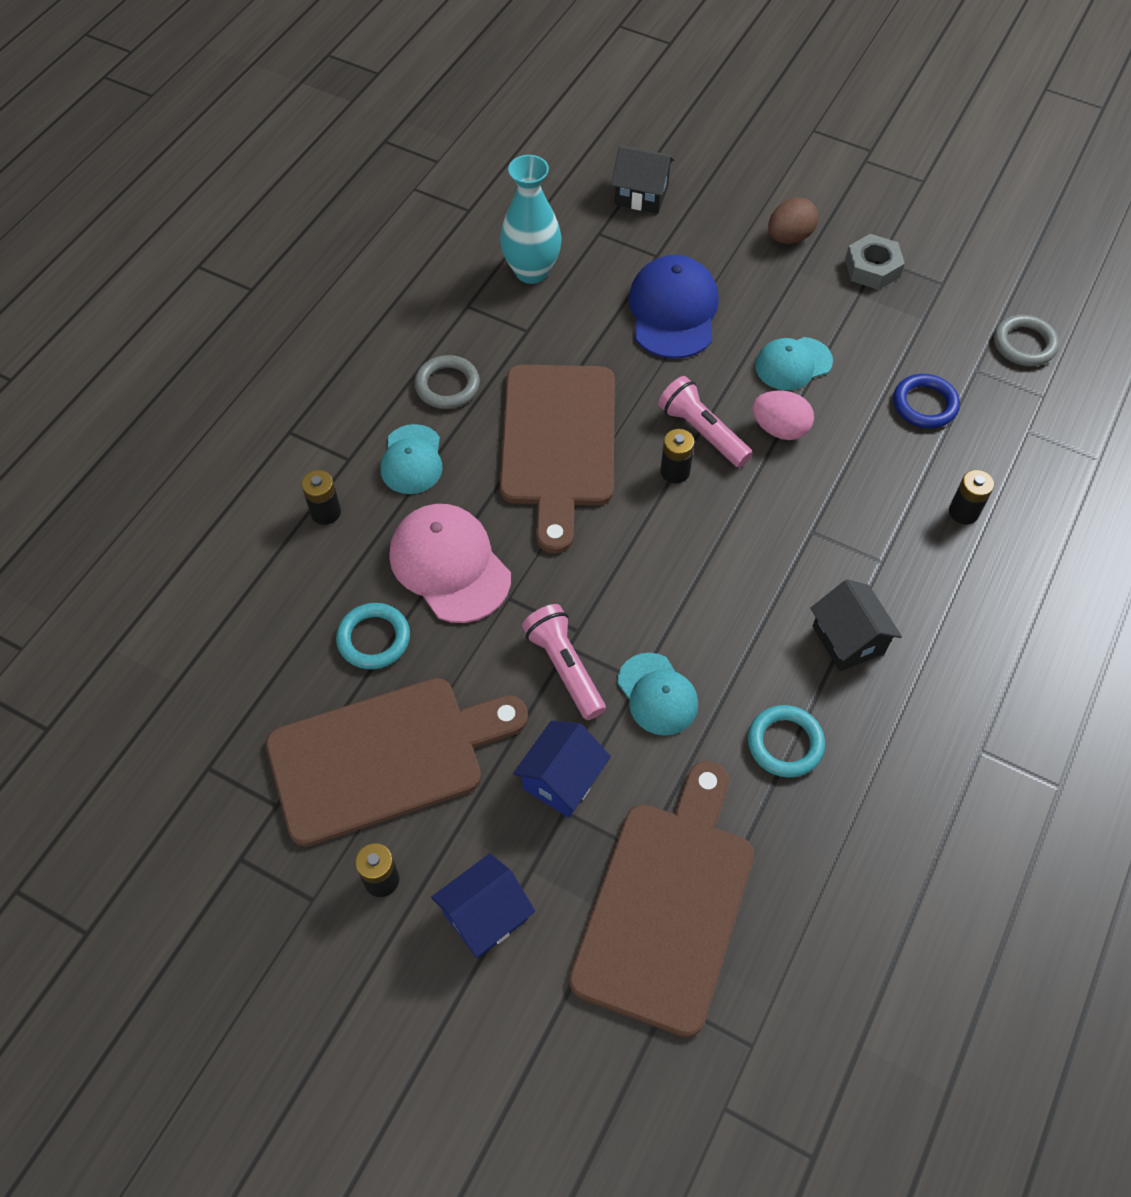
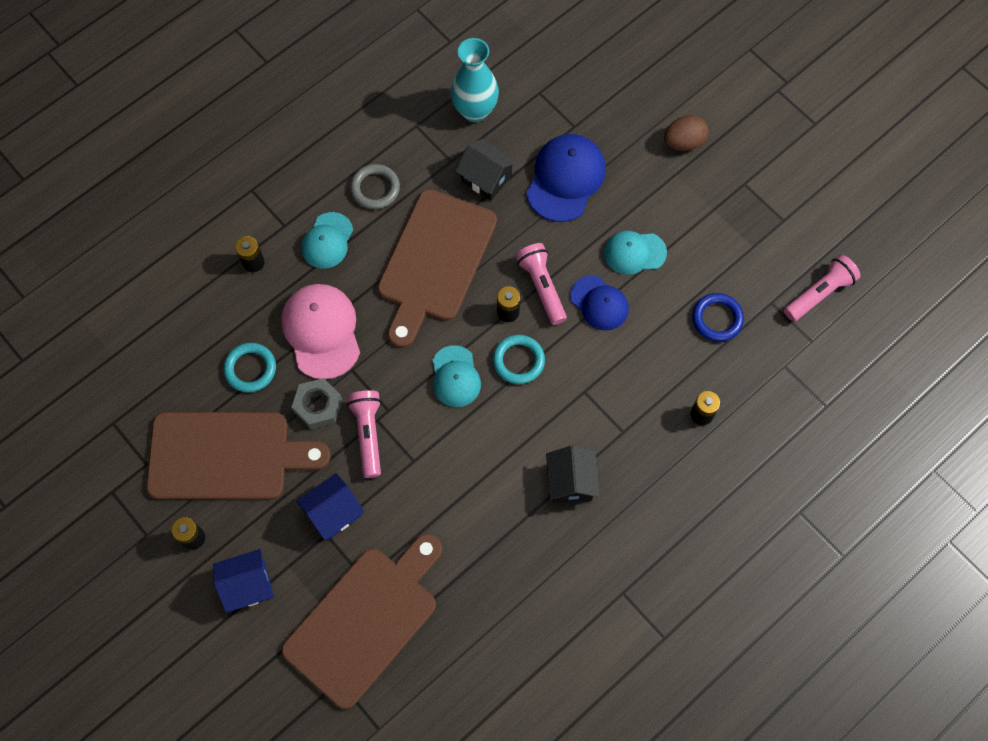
camera: 20 degrees right, 10 degrees up
(641, 195) = (586, 68): black house -> black house (486, 178)
(657, 694) = (422, 475): turquoise cap -> turquoise cap (455, 376)
(779, 429) = (599, 303): pink egg -> blue cap
(785, 743) = (492, 540): turquoise ring -> turquoise ring (518, 361)
(872, 268) = (735, 190): grey nut -> grey nut (318, 406)
(1024, 344) = (819, 293): grey ring -> pink flashlight

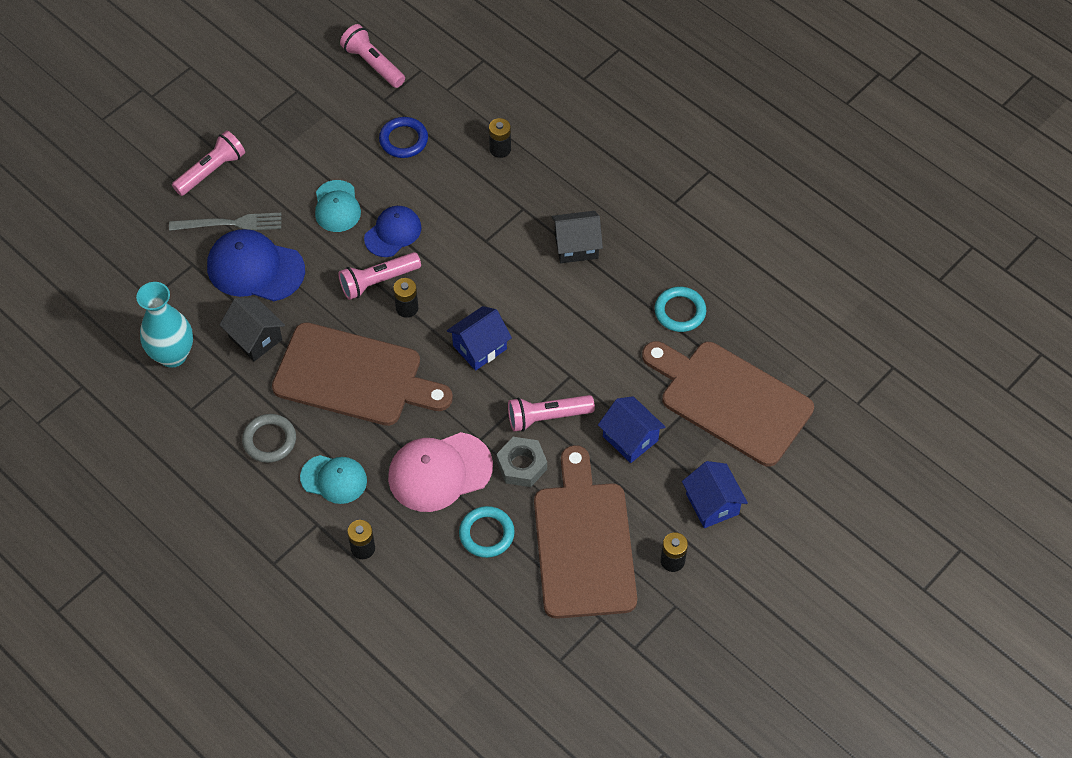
camera: 95 degrees left, 10 degrees down
(455, 376) = (479, 347): turquoise cap -> blue house
(486, 178) = (255, 338): black house -> black house turned 75 degrees counterclockwise
(518, 361) = (458, 295): turquoise ring -> turquoise ring (680, 311)
(619, 158) = (230, 223): none -> grey fork
(683, 142) = (211, 171): brown egg -> pink flashlight

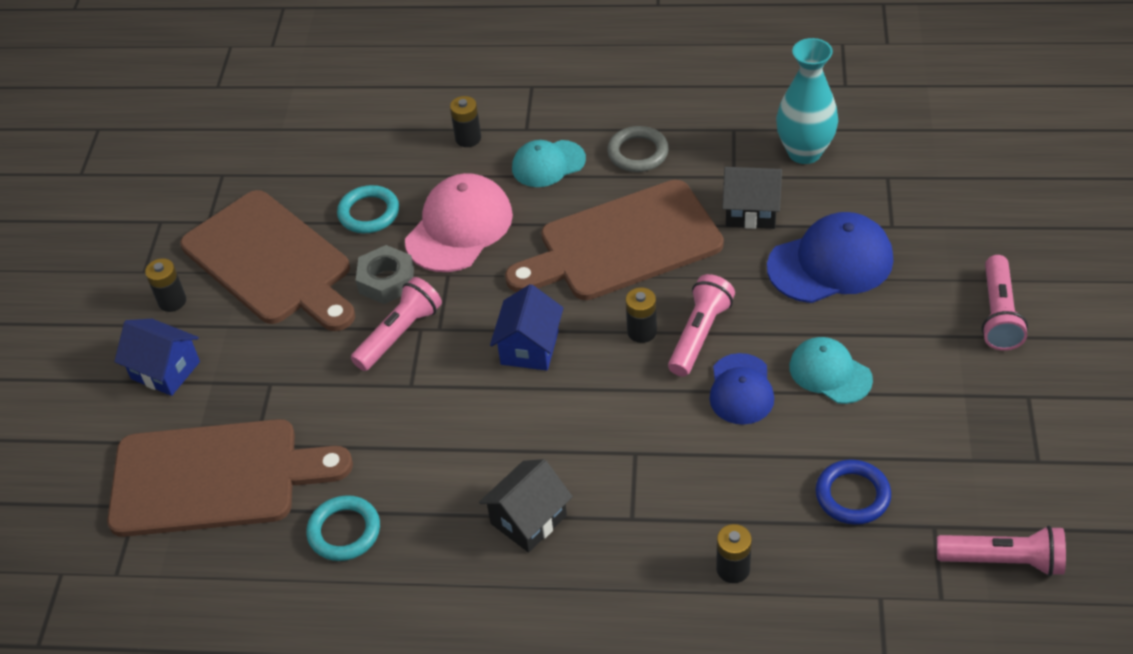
camera: 145 degrees right, 10 degrees down
(230, 223) = (909, 282): grey fork -> none
(630, 438) = (297, 371): blue house -> none

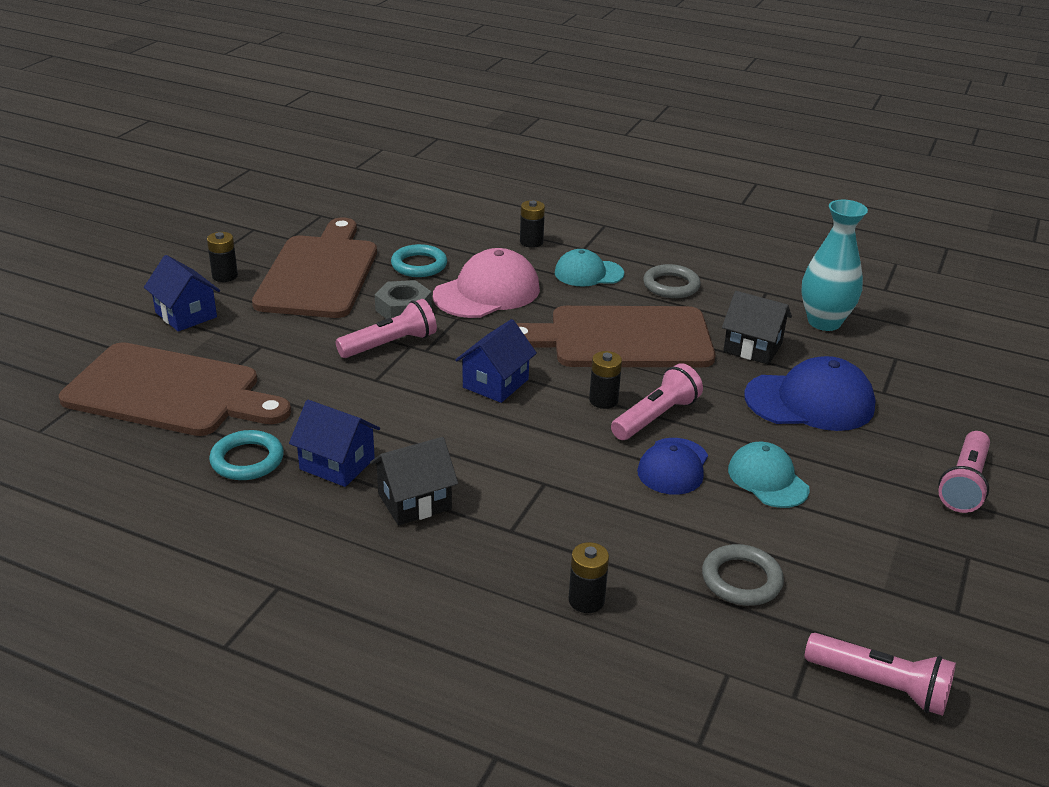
camera: 15 degrees right, 15 degrees down
(271, 262) = (319, 273): brown cutting board -> brown cutting board turned 150 degrees counterclockwise
(432, 503) = (337, 464): none -> blue house
(852, 495) = (741, 580): blue ring -> grey ring

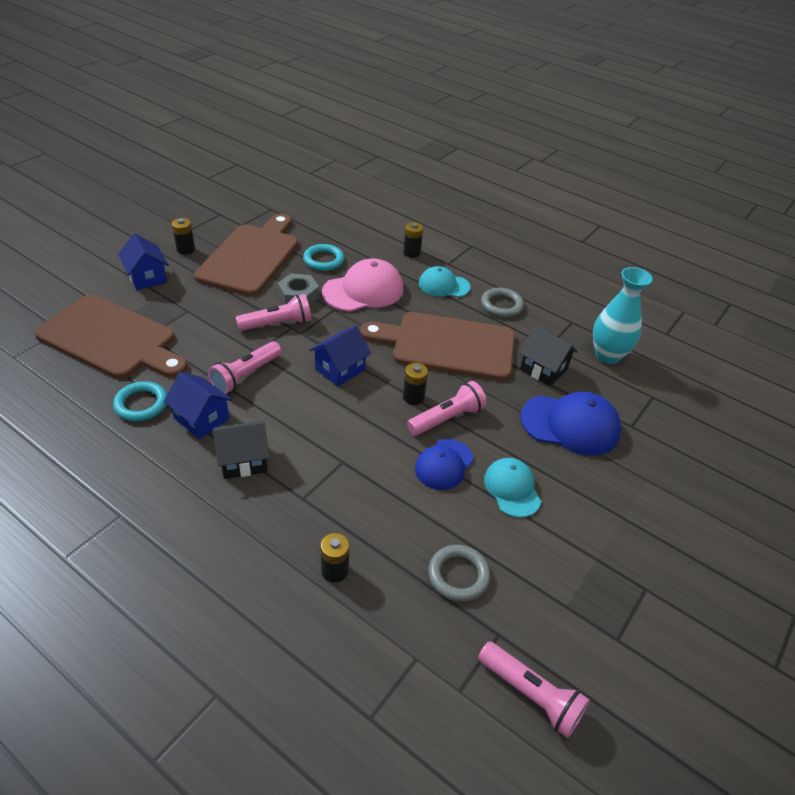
camera: 10 degrees right, 10 degrees up
(964, 484) = (666, 521): pink flashlight -> pink flashlight (245, 375)

